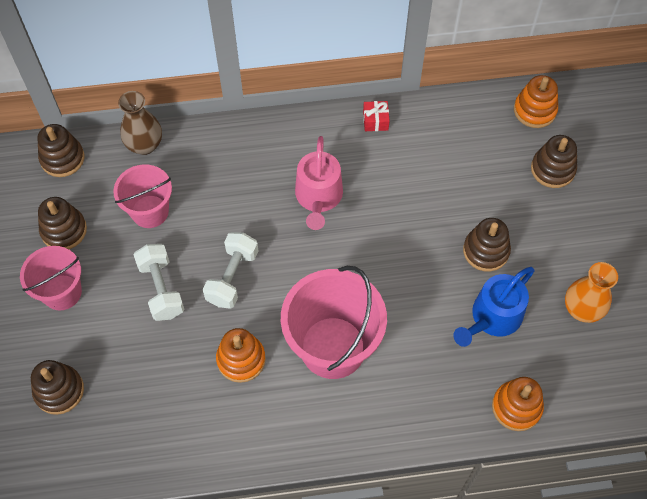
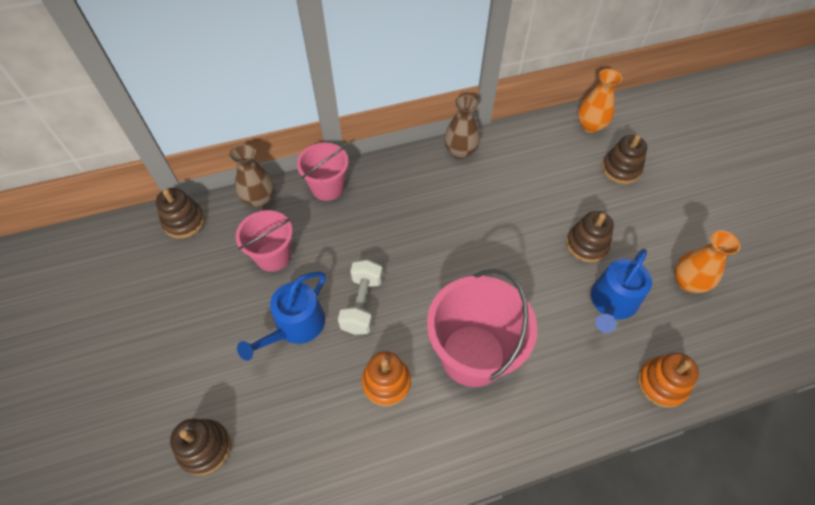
camera: 10 degrees left, 5 degrees down
(62, 292) = (197, 345): pink bucket -> pink bucket (327, 187)
(64, 230) = (192, 285): brown stacking toy -> none
(161, 289) = (295, 326): white dumbbell -> blue watering can
(318, 197) = (426, 221): pink watering can -> none
(375, 121) = (460, 151): red gift -> brown vase
(534, 110) = (590, 126): orange stacking toy -> orange vase

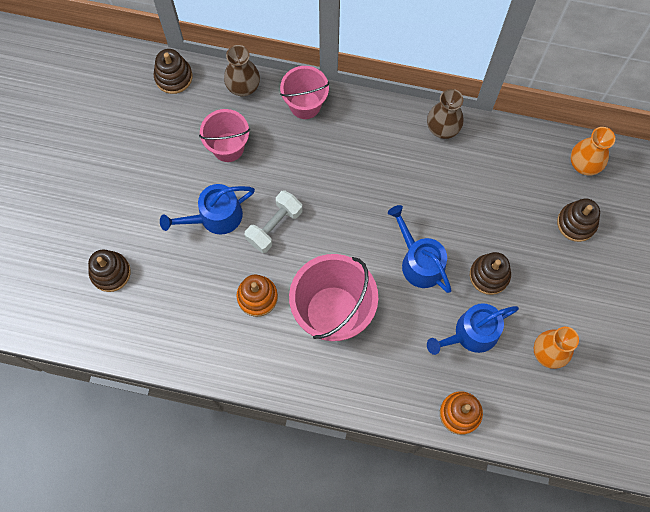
camera: 30 degrees right, 15 degrees up
(519, 265) = (419, 262): none -> blue watering can

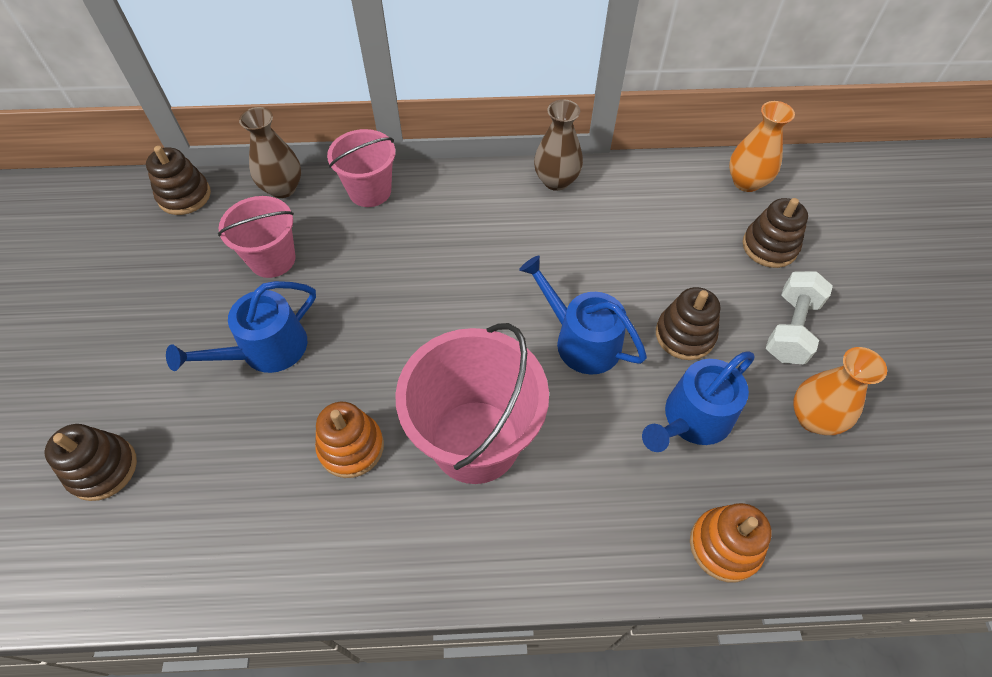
camera: 15 degrees left, 15 degrees down
(274, 226) = (358, 342): white dumbbell -> white dumbbell (790, 329)

